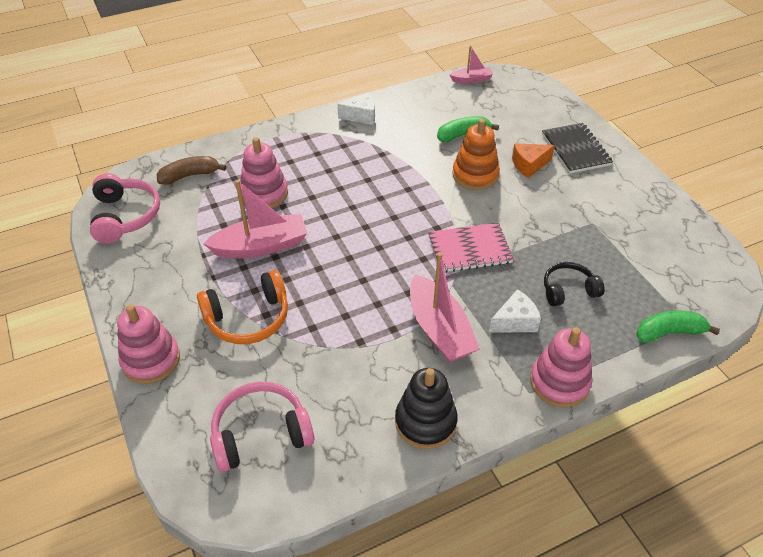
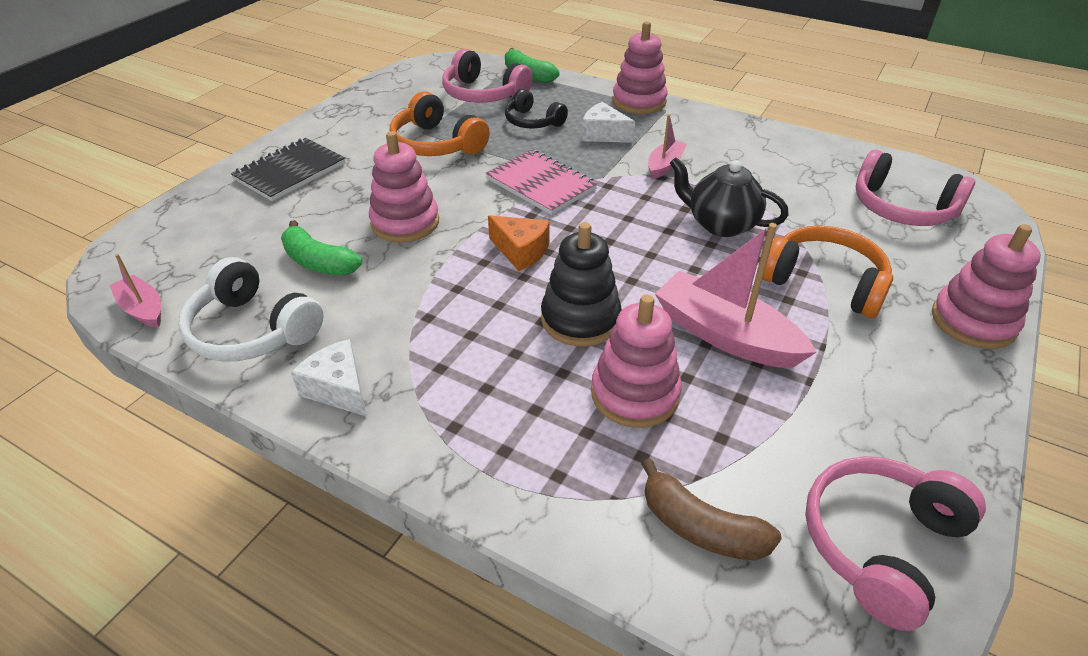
camera: 125 degrees left, 5 degrees down
(345, 310) = (721, 224): none -> black teapot
(425, 104) = (252, 330): none -> white headphones
(425, 422) = (760, 140): black stacking toy -> black stacking toy (580, 319)
(439, 329) = (665, 165): pink boat -> pink boat, size x0.54
(475, 175) = (405, 222): orange stacking toy -> pink stacking toy
(529, 165) = (349, 192): orange cheese -> orange cheese (521, 251)
(567, 223) = (436, 144): none -> orange headphones
(642, 284) = (483, 94): none -> pink headphones

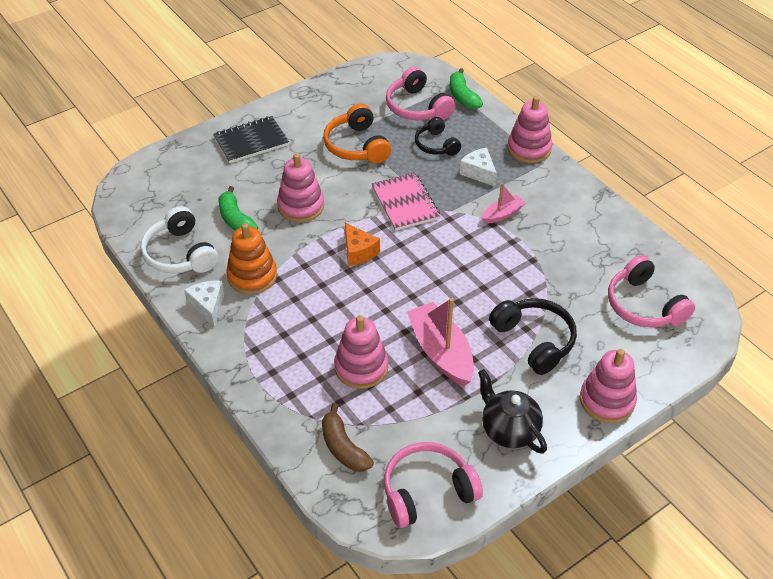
camera: 25 degrees right, 5 degrees up
(143, 309) = (129, 220): pink boat -> none
(386, 325) = (252, 276): none -> orange stacking toy
(580, 319) = (363, 311): black stacking toy -> none
(721, 224) = (502, 275): black teapot -> black teapot (509, 430)
(824, 282) = (534, 340): orange headphones -> black headphones

